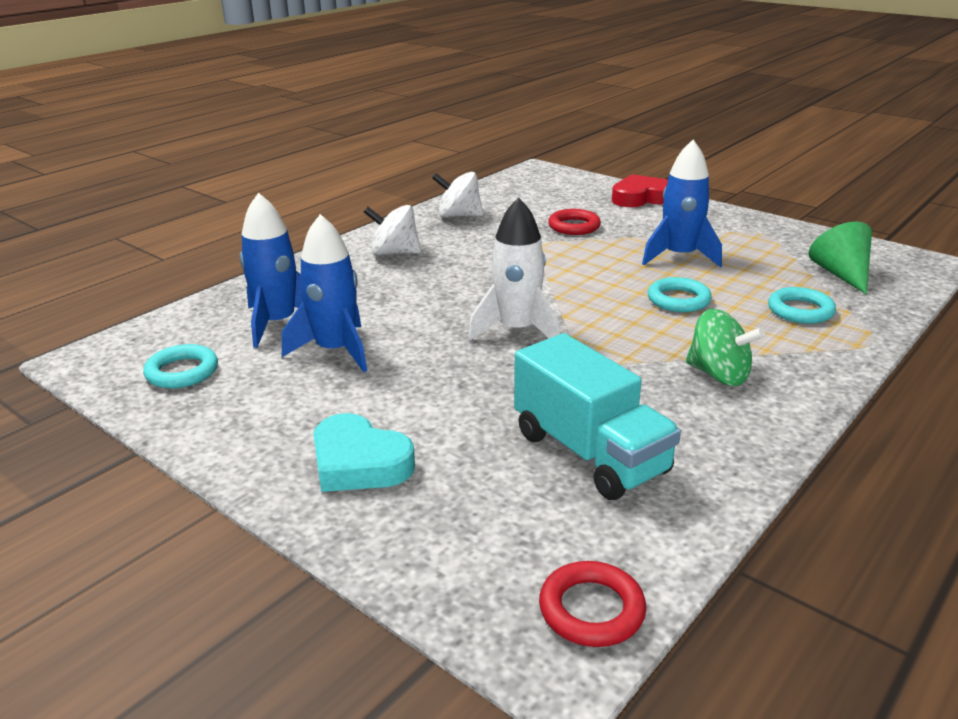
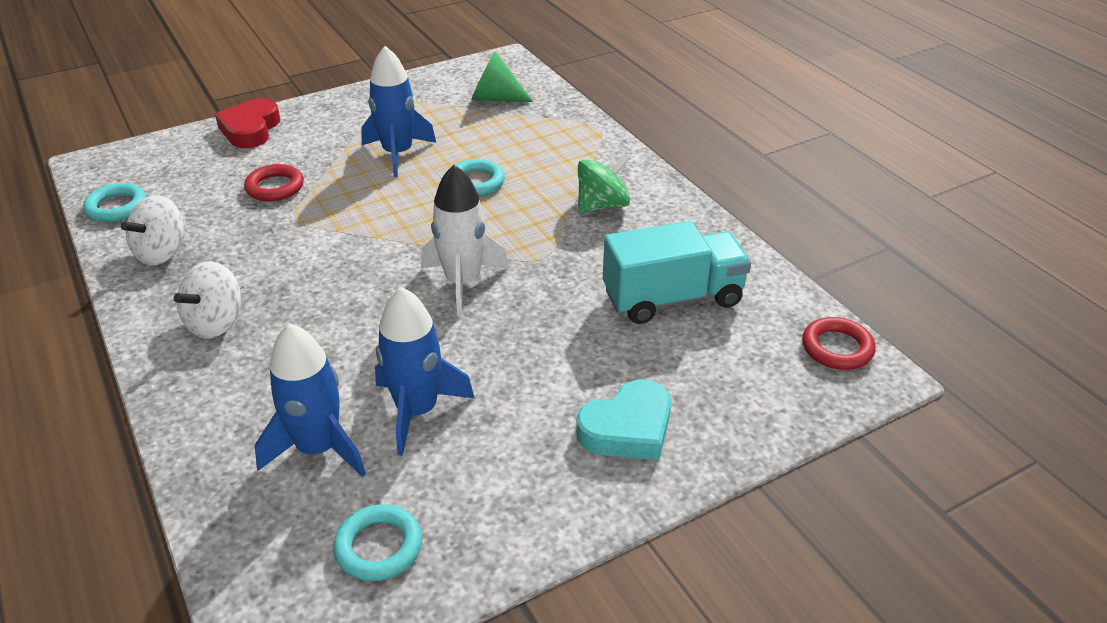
camera: 70 degrees left, 10 degrees up
(800, 311) = (536, 136): turquoise ring -> turquoise ring (116, 207)

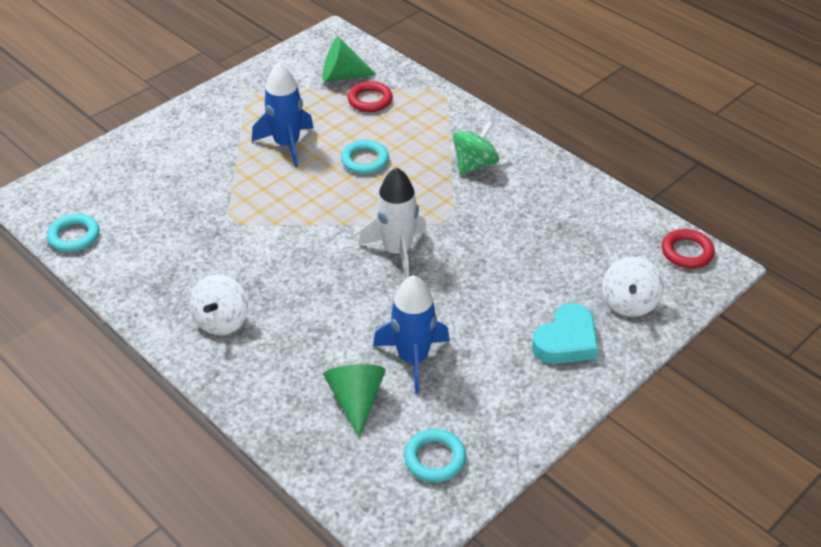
camera: 15 degrees left, 5 degrees up
(162, 252) = (140, 270): white spinning top -> white spinning top (629, 303)
(250, 129) = (145, 141): red heart -> none
(275, 187) = (200, 194): red ring -> red ring (370, 100)
(318, 448) = (356, 400): blue rocket -> green cone
(672, 298) = (558, 234): turquoise truck -> none

